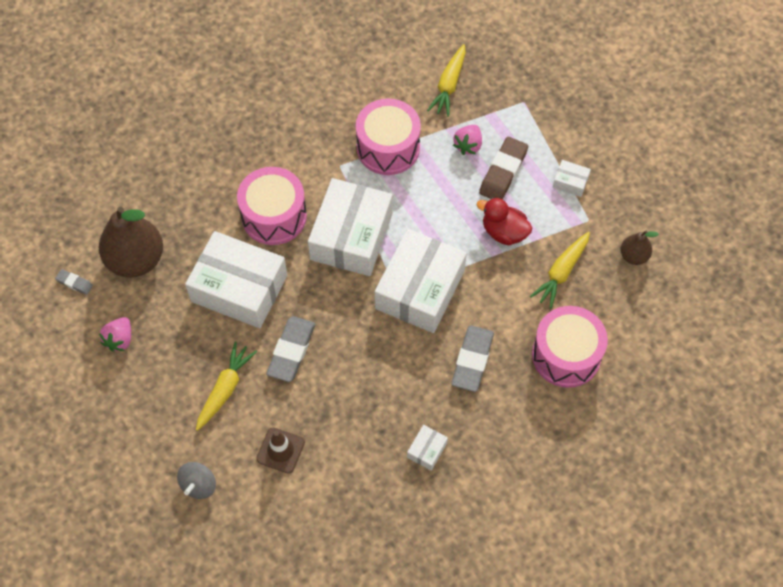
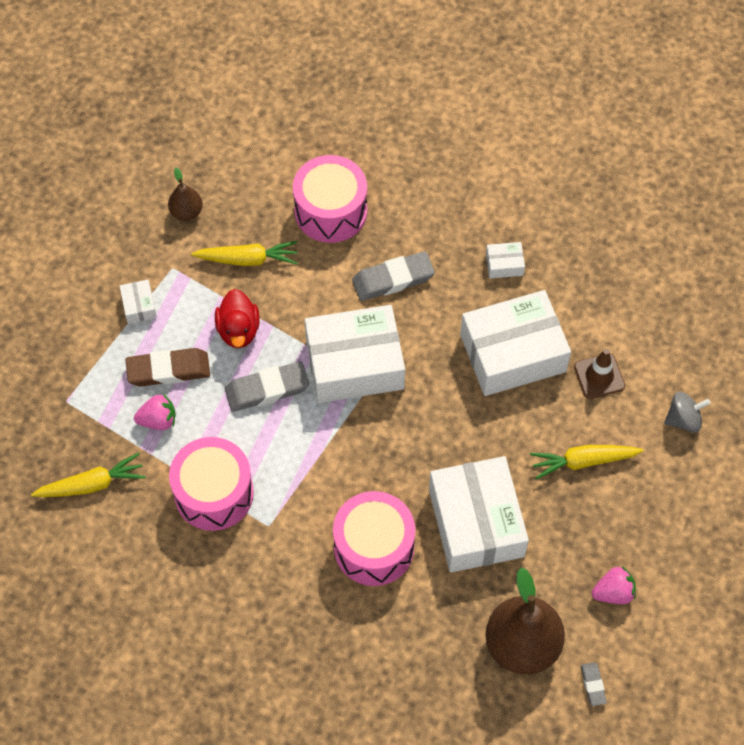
camera: 125 degrees left, 0 degrees up
(291, 351) = (501, 431): grey eraser -> grey eraser (267, 389)
(351, 236) = (342, 460): white box -> white box (513, 353)

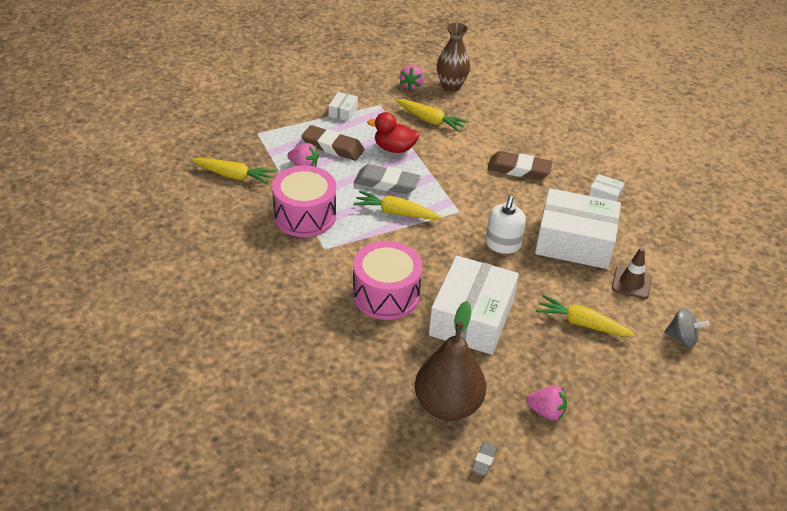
camera: 30 degrees right, 20 degrees down
(186, 212) = (411, 85): brown pear -> pink strawberry
(233, 186) = (451, 86): none -> brown vase
(238, 330) = (394, 148): red duck -> red duck turned 75 degrees clockwise
(307, 427) = (396, 212): none -> yellow carrot
(331, 211) = (504, 122): pink drum -> none
(354, 364) = (456, 197): white box -> none
(393, 279) = (519, 169): grey eraser -> brown eraser
(445, 403) = (502, 245): none -> white soap dispenser

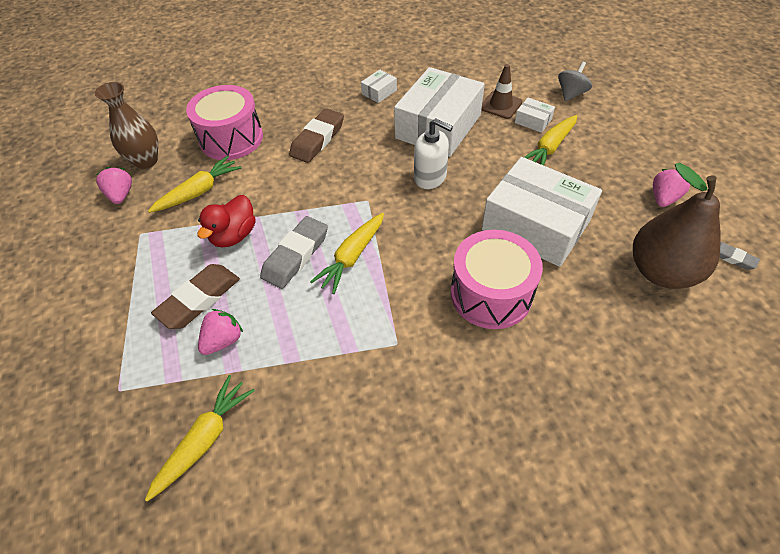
camera: 70 degrees left, 10 degrees up
(304, 216) = (327, 356): pink drum -> pink drum (231, 138)
(343, 112) = (131, 274): white box -> white box (533, 121)
(411, 85) = (121, 195): pink strawberry -> pink strawberry turned 135 degrees counterclockwise

